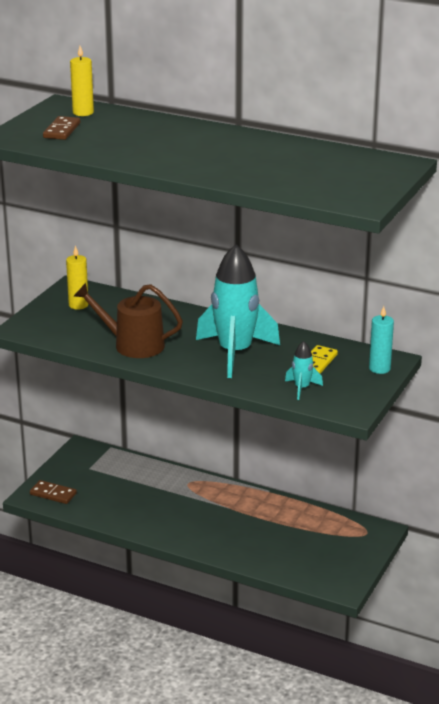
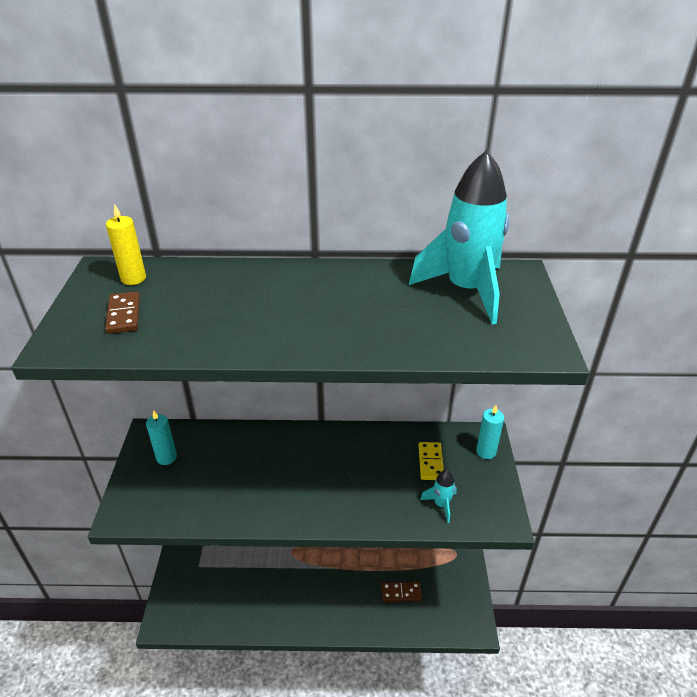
camera: 25 degrees left, 10 degrees up
(53, 494) = (179, 613): brown domino -> brown domino (401, 593)
(78, 305) = (166, 457): yellow candle -> turquoise candle
(133, 345) = (249, 498): brown watering can -> none
(235, 353) = (352, 476): turquoise rocket -> turquoise rocket (466, 290)

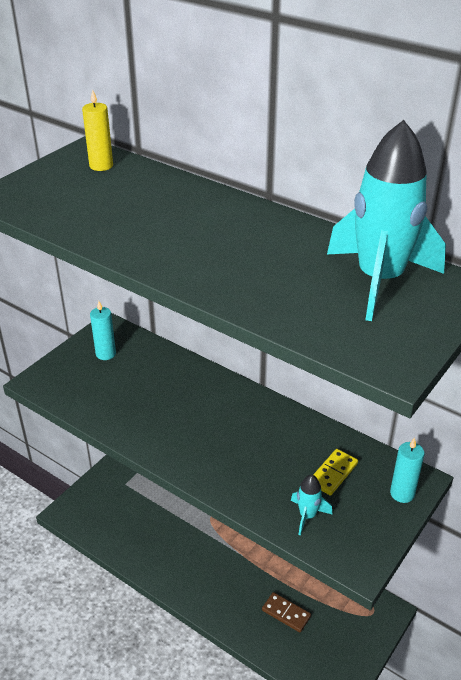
camera: 35 degrees right, 0 degrees up
(124, 315) = (64, 191): brown domino -> none

